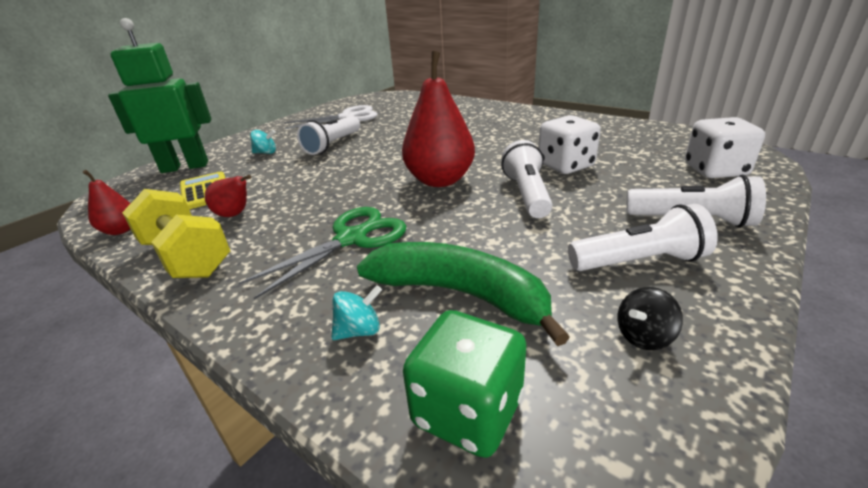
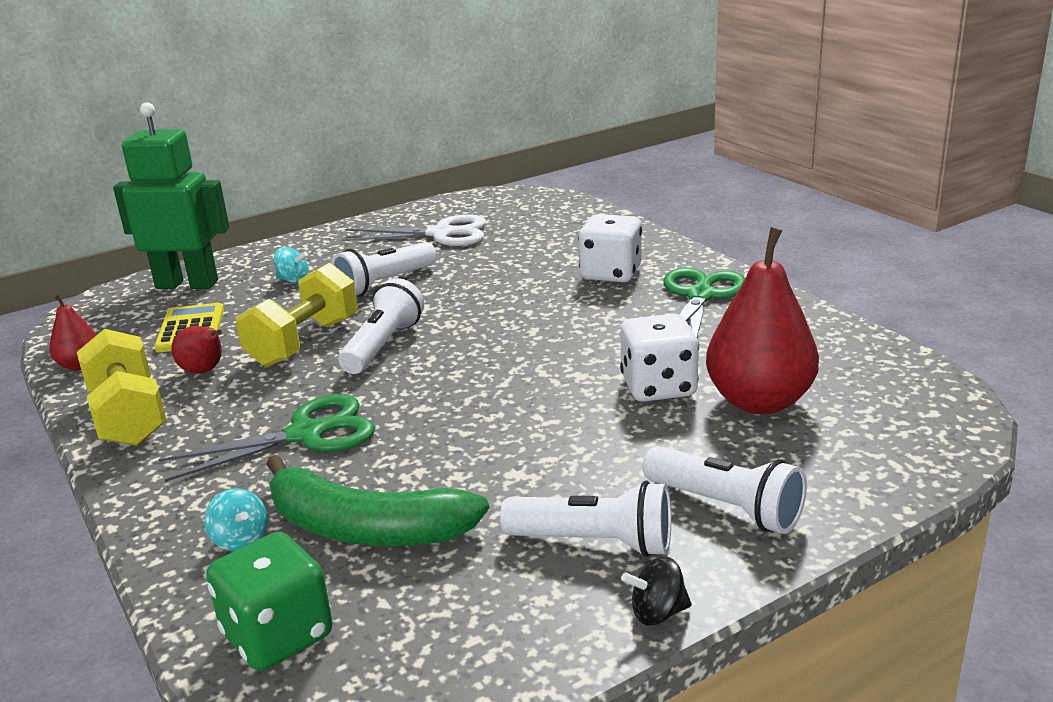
camera: 20 degrees right, 5 degrees down
(302, 184) = (304, 342): none -> yellow dumbbell
(359, 330) = (240, 540): turquoise spinning top -> turquoise spinning top turned 60 degrees clockwise
(440, 180) = (472, 374): red pear -> red pear (759, 401)
(460, 294) = (365, 528): green banana -> green banana turned 150 degrees clockwise
(527, 194) = (560, 421): white flashlight -> white flashlight (383, 345)
(534, 121) = (700, 296): none -> green scissors
(643, 336) = (504, 620): black spinning top -> black spinning top (657, 613)
(715, 170) = (860, 442): white dice -> white dice (611, 273)

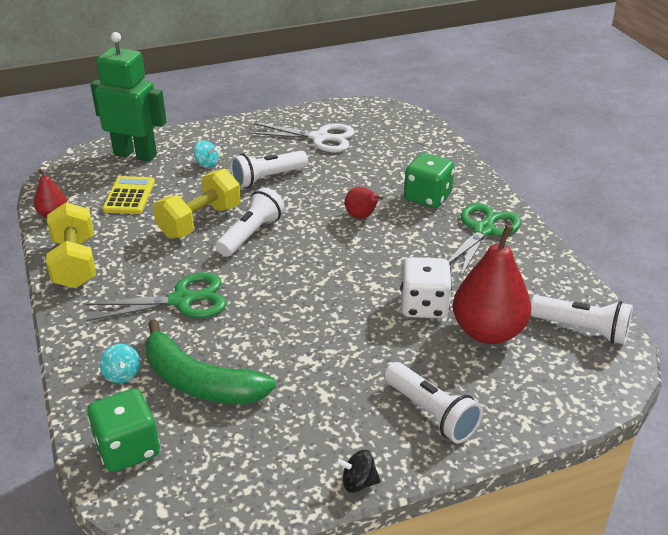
camera: 10 degrees right, 10 degrees up
(204, 371) = (130, 234): red pear -> red pear (362, 217)
(594, 542) = (337, 422): white flashlight -> white flashlight (582, 329)
(611, 273) = (427, 197): white dice -> green dice

